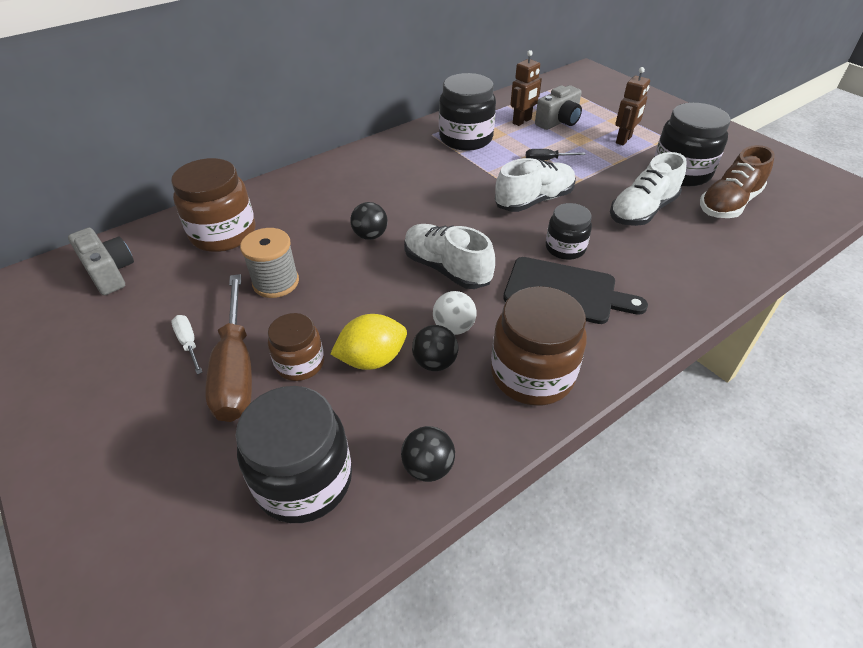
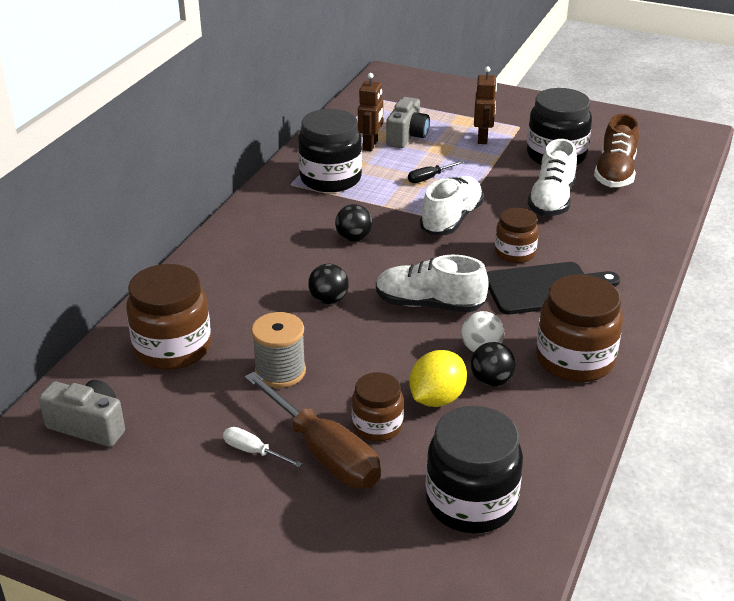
camera: 30 degrees left, 10 degrees down
(428, 467) = (556, 453): black ball -> black ball (354, 238)
(565, 248) = (515, 253): black jar -> brown jar

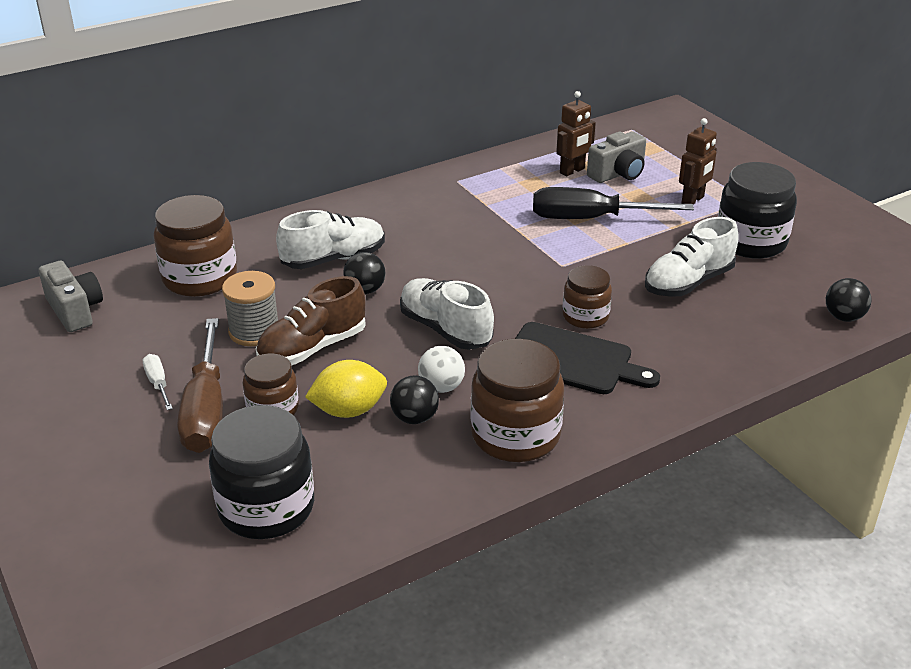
camera: 35 degrees right, 0 degrees up
(330, 178) = (498, 188): black jar -> none
(354, 238) = (452, 247): black ball -> black ball (843, 317)
(429, 178) = (590, 219): black screwdriver -> black screwdriver, size x2.21
(451, 219) = (563, 263): white shoe -> white shoe (334, 259)
(615, 173) = (795, 281): brown shoe -> brown shoe (312, 348)

